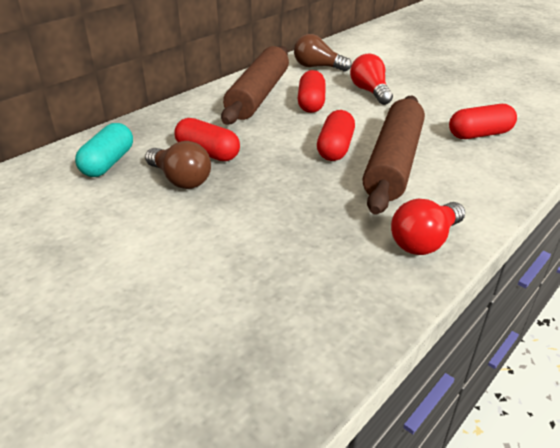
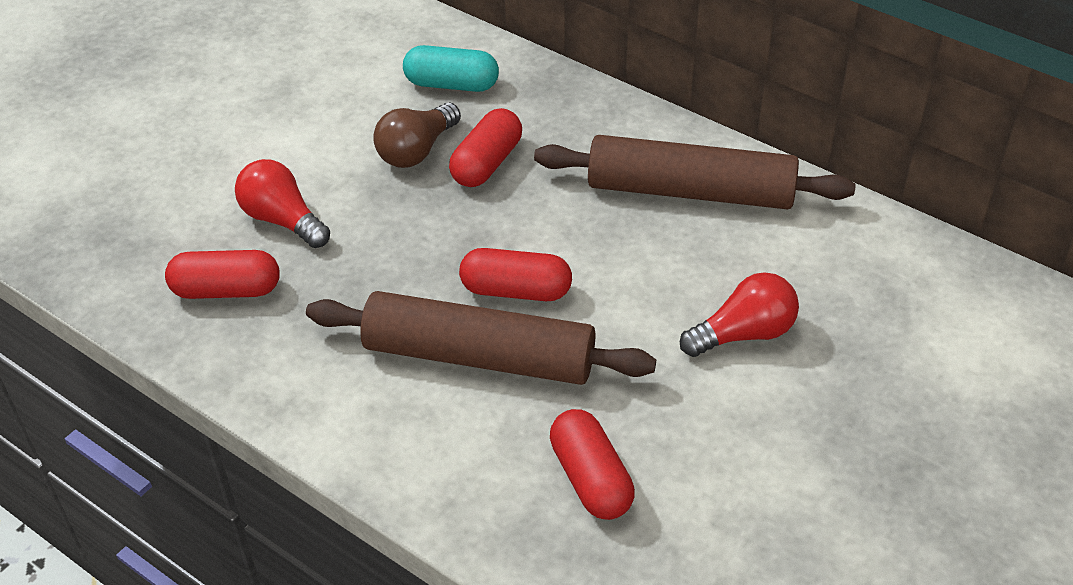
camera: 85 degrees right, 10 degrees up
(311, 103) = (672, 256): red capsule -> red capsule (226, 290)
(318, 67) = (846, 257): brown light bulb -> none
(424, 241) = (286, 378): red light bulb -> red light bulb (283, 220)

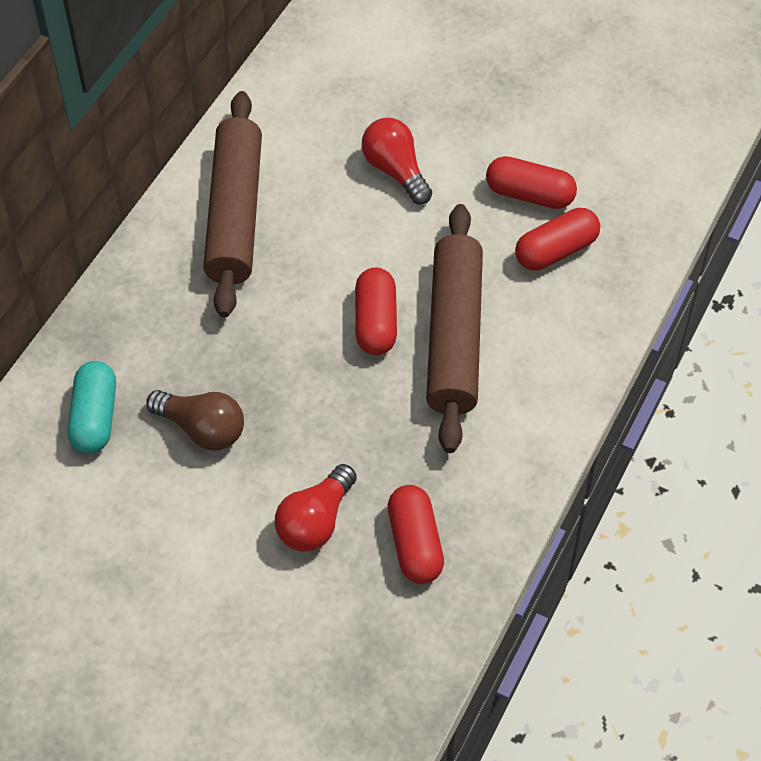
camera: 100 degrees left, 10 degrees up
(487, 163) = (214, 368): red capsule -> red capsule (529, 194)

